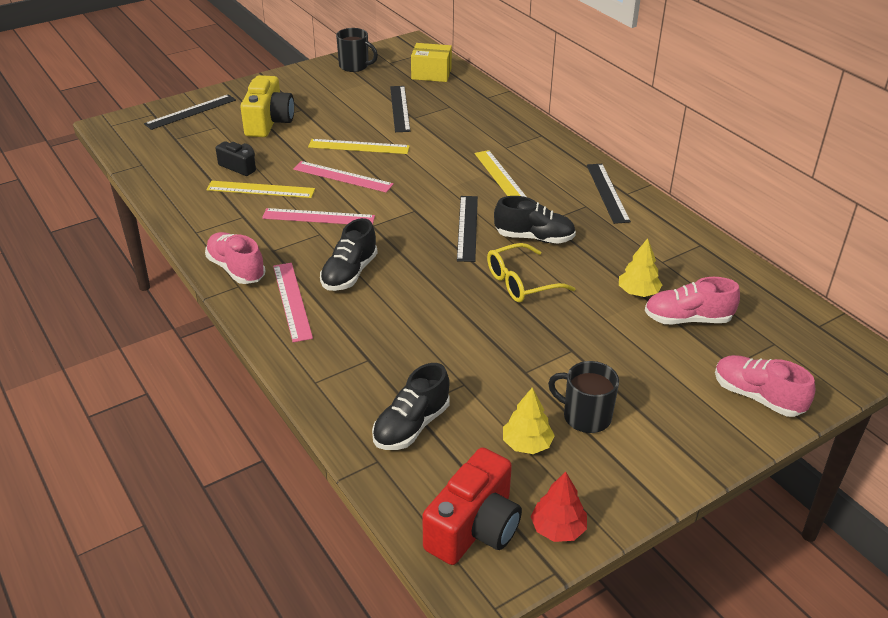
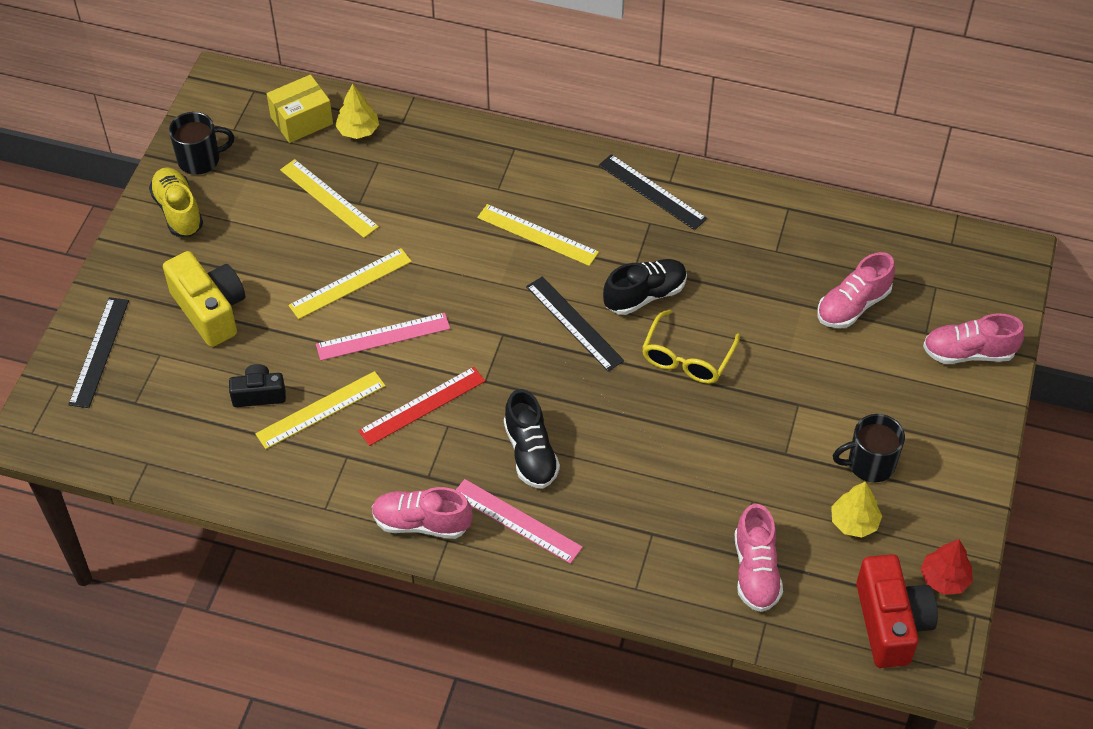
camera: 40 degrees left, 15 degrees up
(313, 79) = (178, 211): none -> yellow shoe
(318, 217) = (422, 406): pink ruler -> red ruler
(399, 108) = (328, 198): black ruler -> yellow ruler
(411, 426) = (756, 571): black shoe -> pink shoe
(638, 292) = (789, 302): yellow tree -> yellow tree (358, 130)

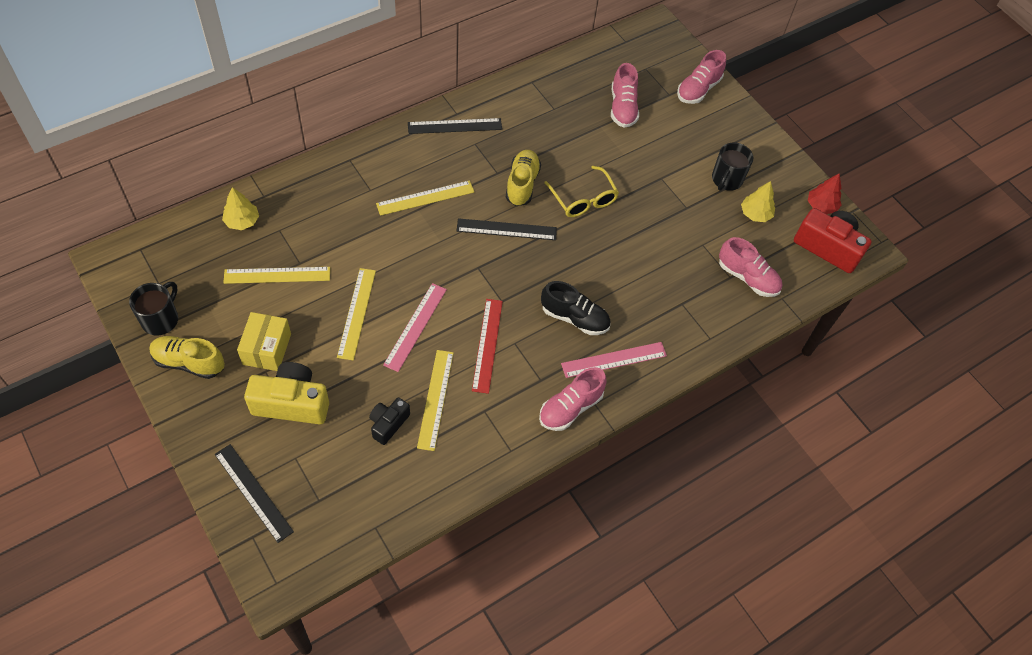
camera: 55 degrees left, 5 degrees up
(301, 120) = (197, 243): yellow box -> yellow box (267, 349)
(645, 295) = (522, 184): black shoe -> yellow shoe

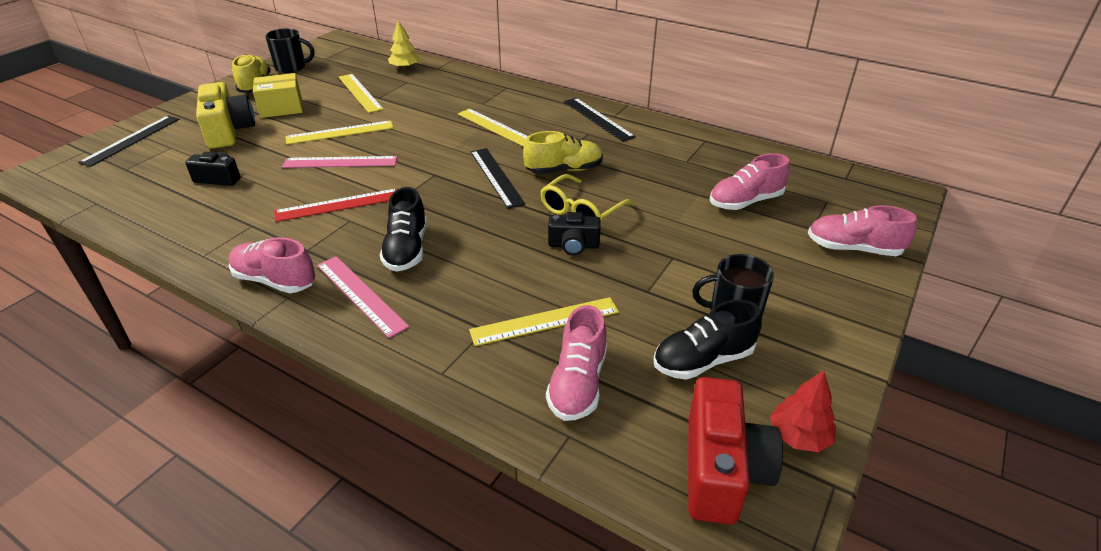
camera: 70 degrees right, 20 degrees down
(435, 399) = (257, 194): yellow ruler -> yellow ruler (545, 321)
(621, 222) = (573, 245): none -> black camera
(755, 214) = (703, 360): yellow tree -> black shoe

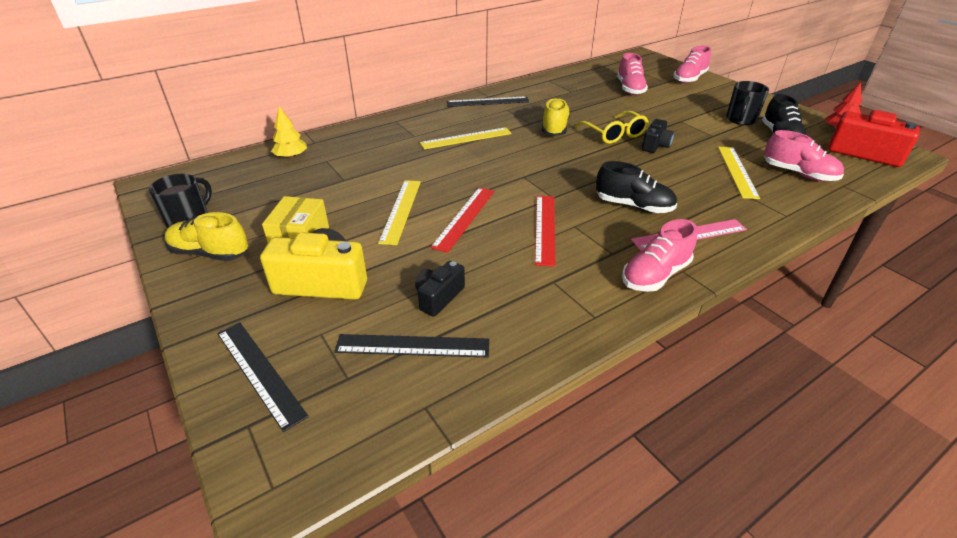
camera: 65 degrees left, 0 degrees up
(340, 162) = (464, 218): pink ruler -> red ruler
(360, 93) = (320, 188): yellow ruler -> none
(496, 177) = (546, 153): black ruler -> black ruler (412, 346)

